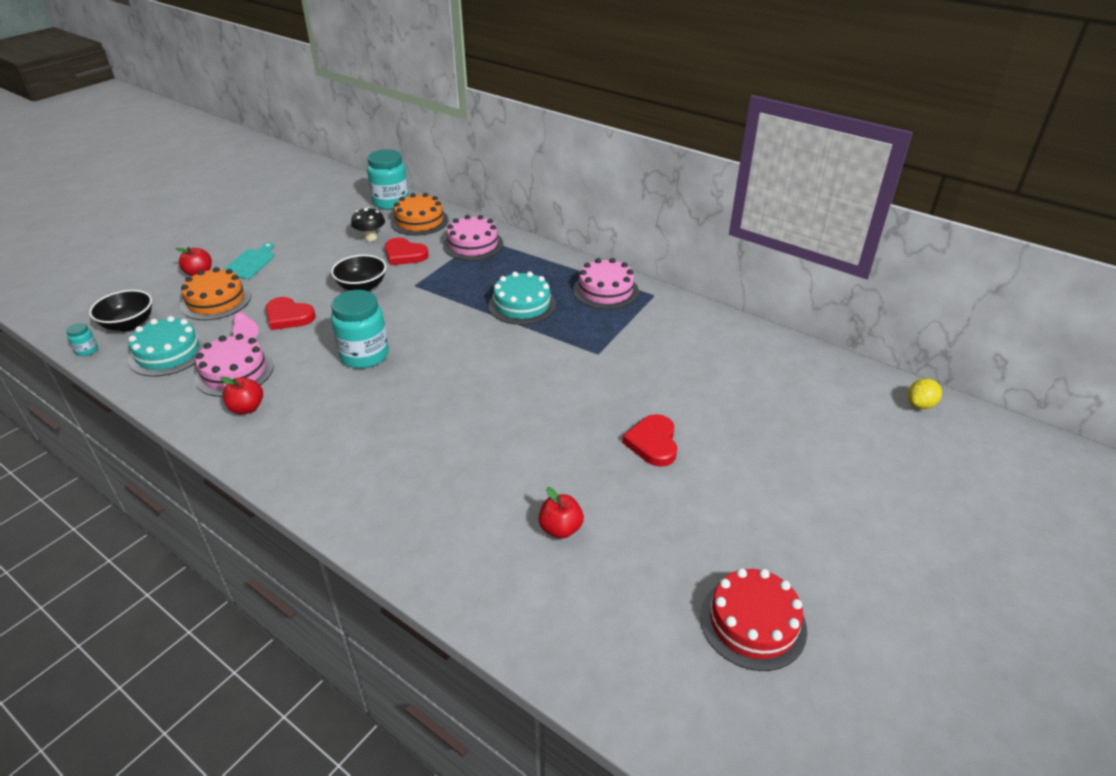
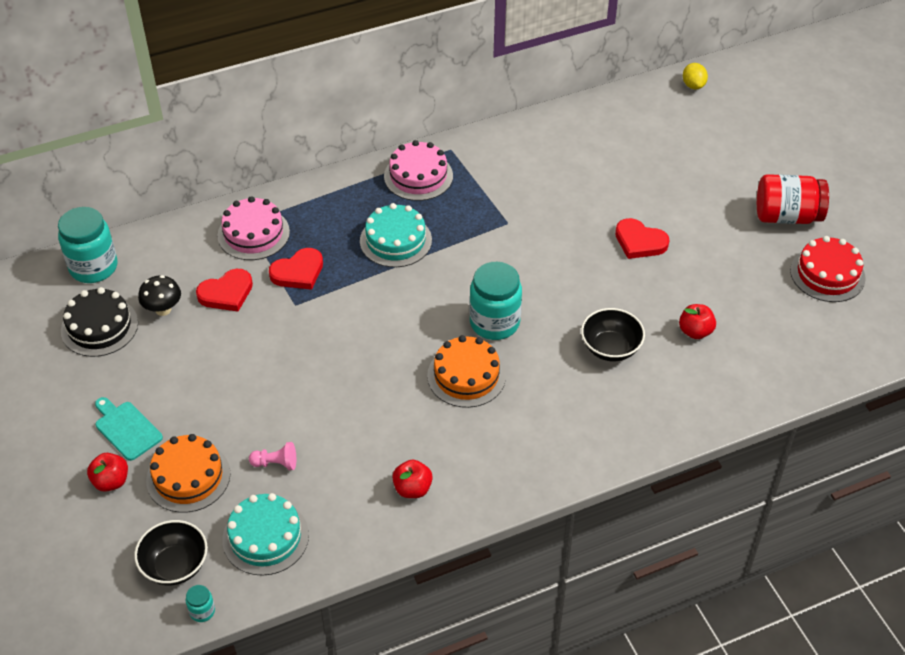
camera: 60 degrees left, 10 degrees up
(234, 372) = (344, 487): pink cake -> none
(288, 316) = (273, 421): red heart -> red heart (298, 272)
(338, 222) = (99, 327): none -> black cake
(362, 287) = (263, 346): black bowl -> black bowl (610, 348)
(364, 355) = (391, 379): turquoise jar -> turquoise jar (494, 323)
(419, 221) = (163, 258): orange cake -> orange cake (466, 376)
(810, 549) = (787, 216): none -> red jar

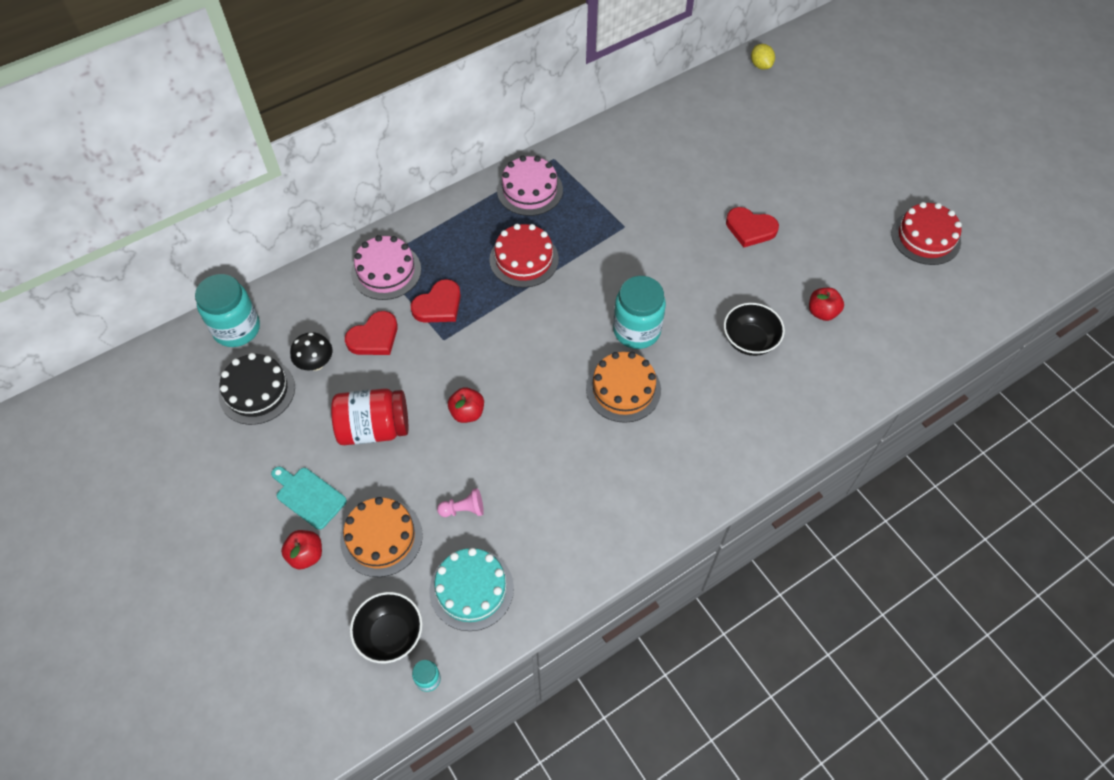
camera: 10 degrees left, 10 degrees up
(395, 240) = (524, 259): turquoise cake -> red cake
(412, 489) = (600, 514): red apple -> red apple (467, 413)
(787, 216) = (876, 185): red jar -> red jar (374, 428)

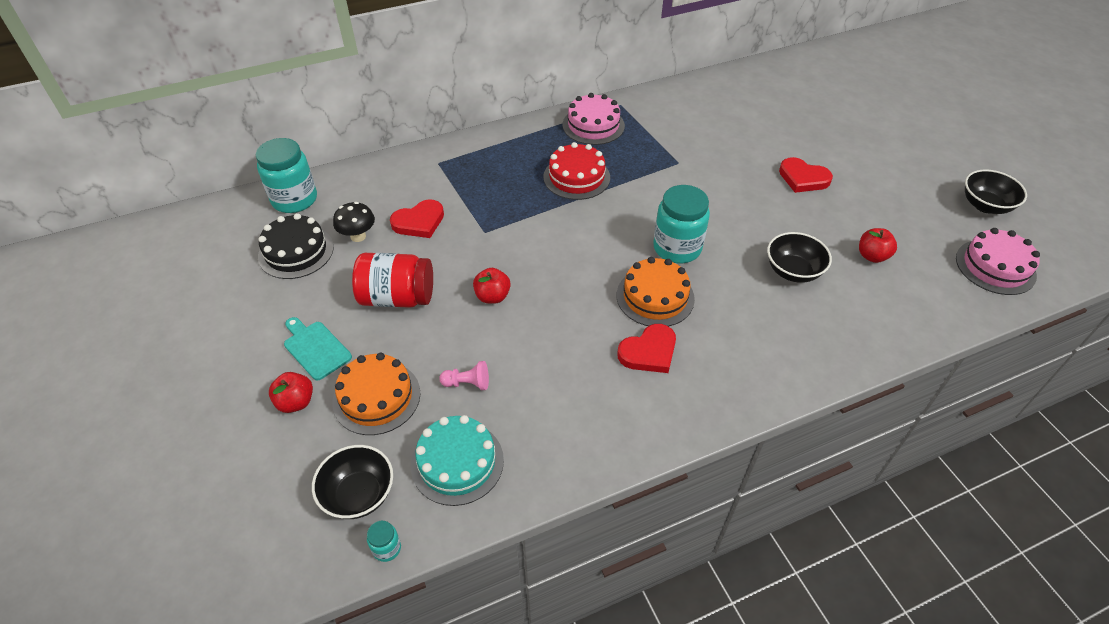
camera: 10 degrees right, 10 degrees down
(386, 271) = (445, 171): pink cake -> pink cake (995, 267)
(438, 305) = (487, 204): red heart -> red heart (649, 352)
(760, 65) = (825, 57): yellow lemon -> none
(925, 237) = (985, 205): red cake -> black bowl

